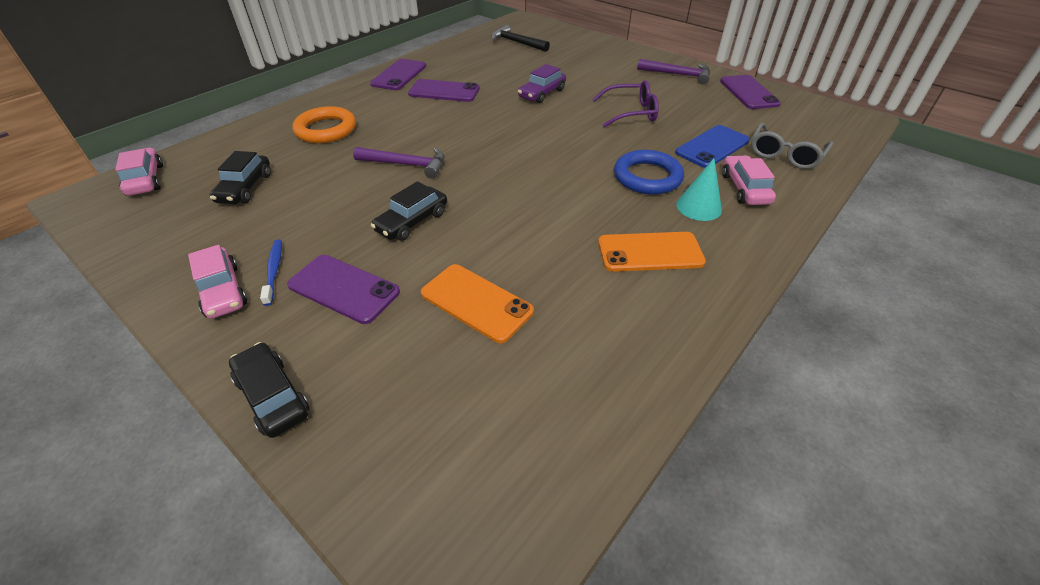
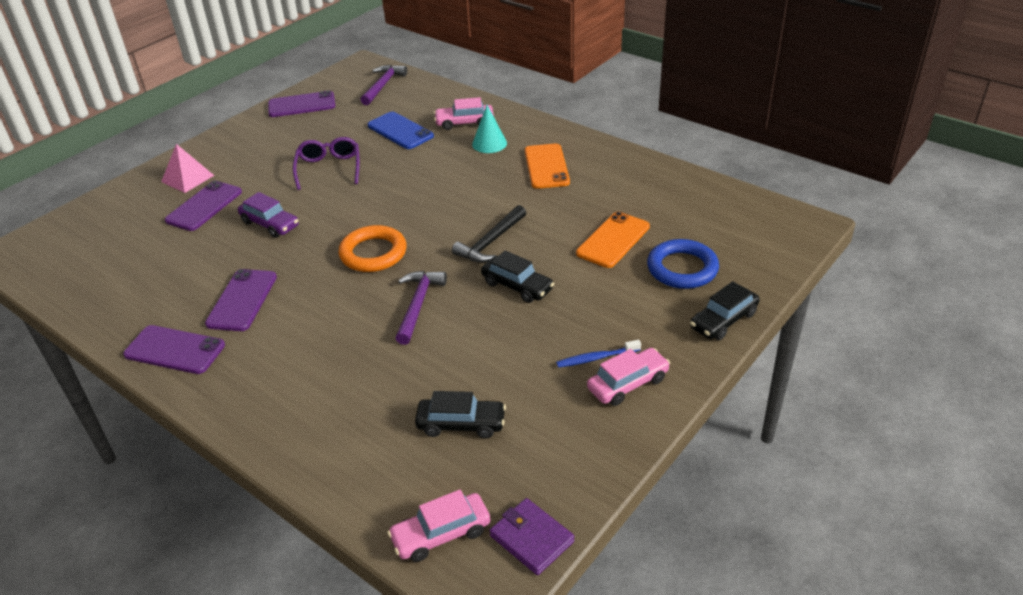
camera: 90 degrees left, 5 degrees down
(100, 220) = (531, 538): none -> purple wallet
(326, 130) = (328, 388): orange ring -> orange ring (373, 253)
(344, 288) = (611, 310): purple phone -> purple phone (204, 206)
(517, 42) = (102, 251): black hammer -> black hammer (490, 242)
(610, 58) = (187, 178): none -> pink pyramid
(647, 177) = (447, 164): blue ring -> blue ring (682, 268)
(678, 75) = (249, 138): purple hammer -> purple hammer (383, 85)
(785, 154) = (416, 101): grey glasses -> none

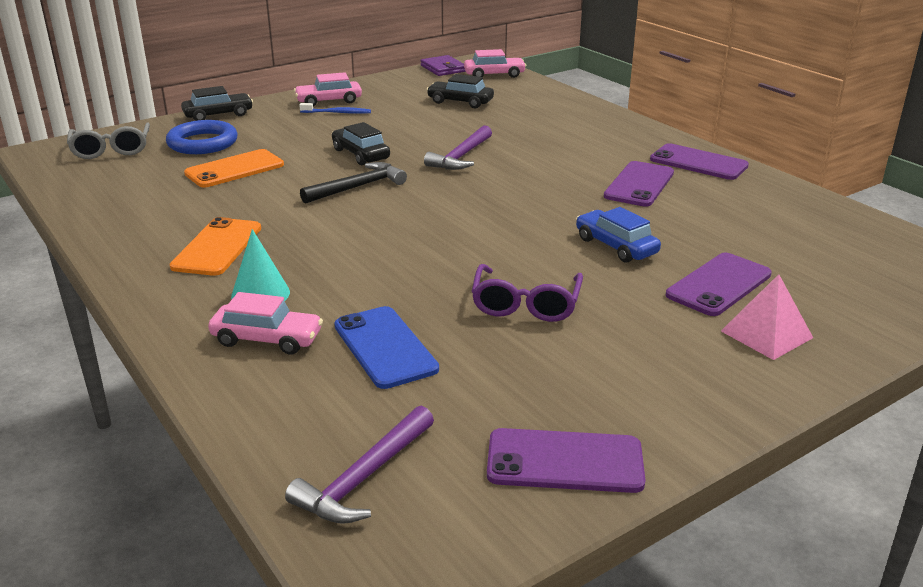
camera: 165 degrees left, 10 degrees down
(270, 224) = (616, 246): purple car -> blue car
(373, 253) = (491, 198): orange ring -> none
(751, 240) = (111, 150): none -> grey glasses

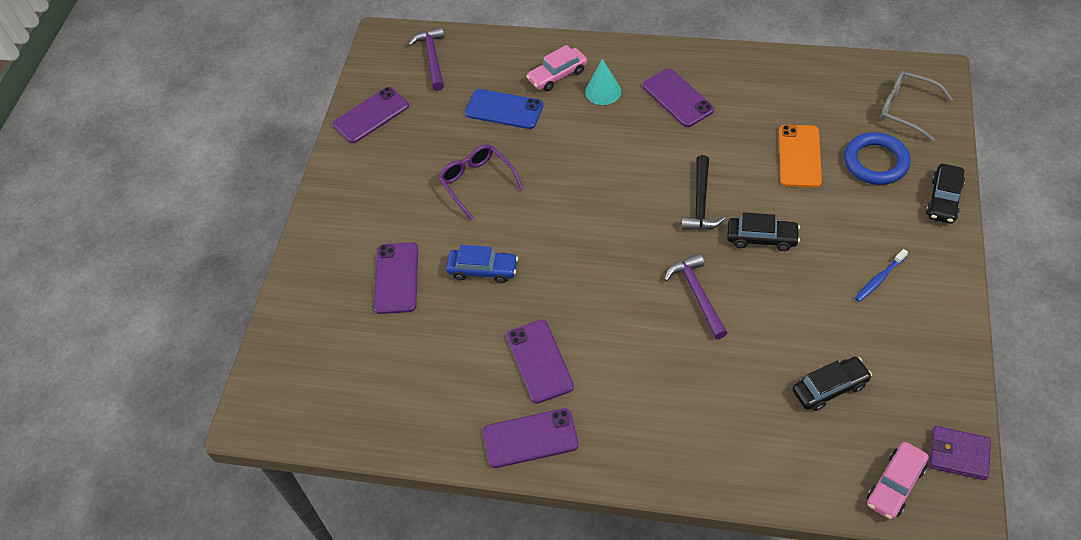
camera: 140 degrees right, 25 degrees up
(217, 247) = (677, 98): orange phone -> purple phone
(329, 101) = (920, 291): pink car -> none
(766, 334) = (344, 253): pink pyramid -> none

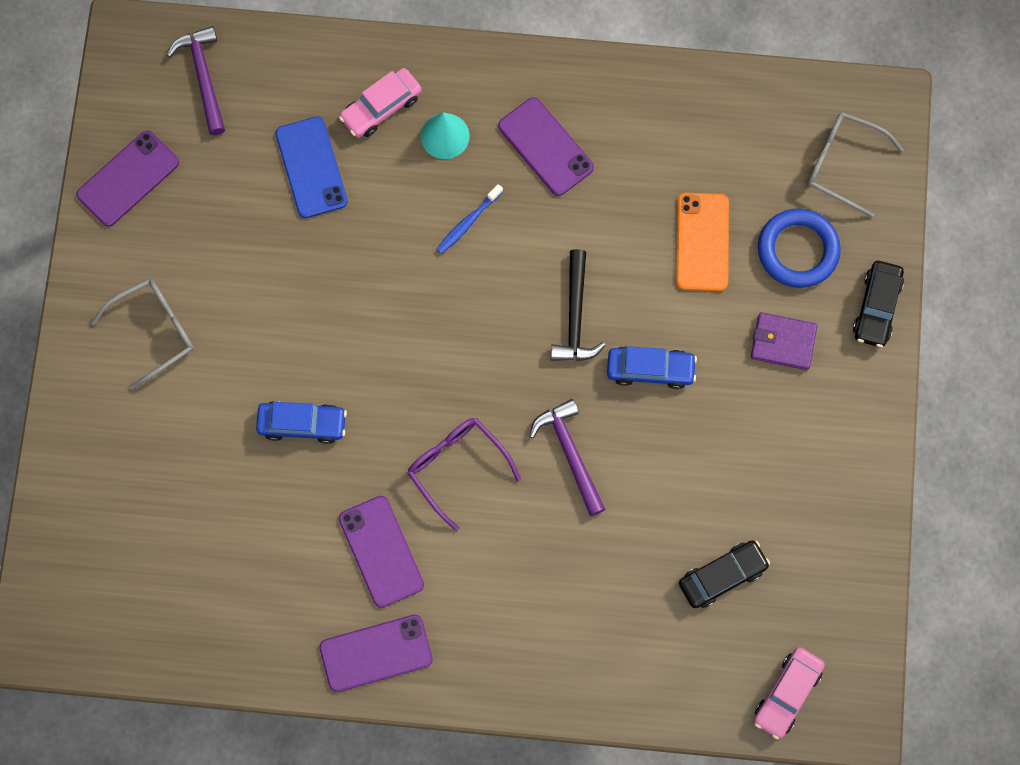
camera: 10 degrees left, 20 degrees up
(377, 207) = (154, 331): none -> grey glasses
(396, 278) = (192, 438): purple phone -> none
(477, 183) = (284, 289): purple glasses -> purple glasses (457, 467)
(504, 109) = (311, 167): blue phone -> blue phone turned 60 degrees clockwise
(761, 238) = (650, 370): black car -> blue car
(879, 279) = (789, 426): blue toothbrush -> blue toothbrush (468, 222)
(958, 454) = (859, 654): purple wallet -> purple wallet (783, 342)

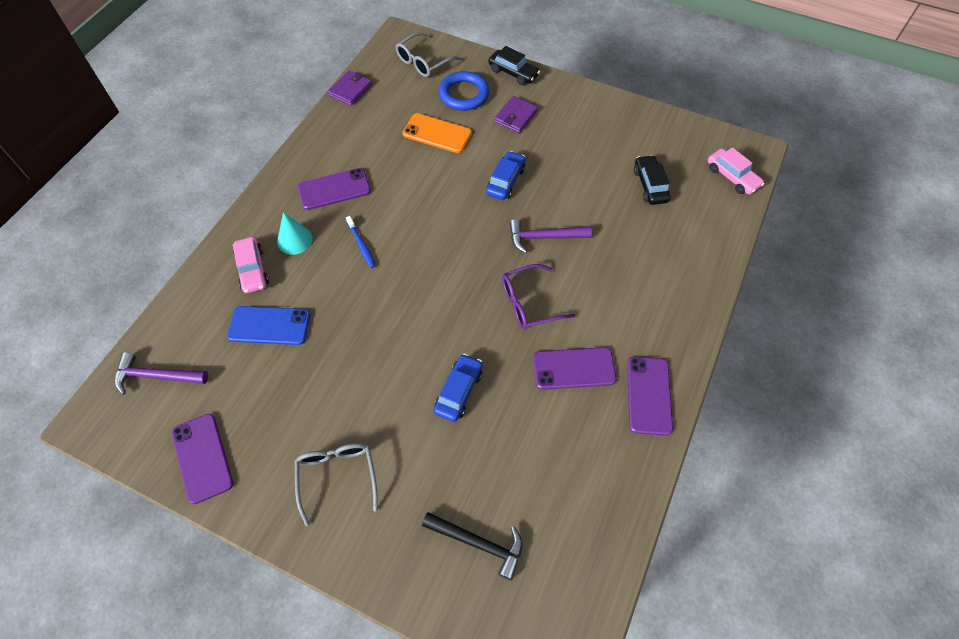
camera: 70 degrees left, 15 degrees down
(575, 317) = (454, 208): black hammer -> black hammer (479, 543)
(739, 84) = (350, 90): none -> purple wallet

